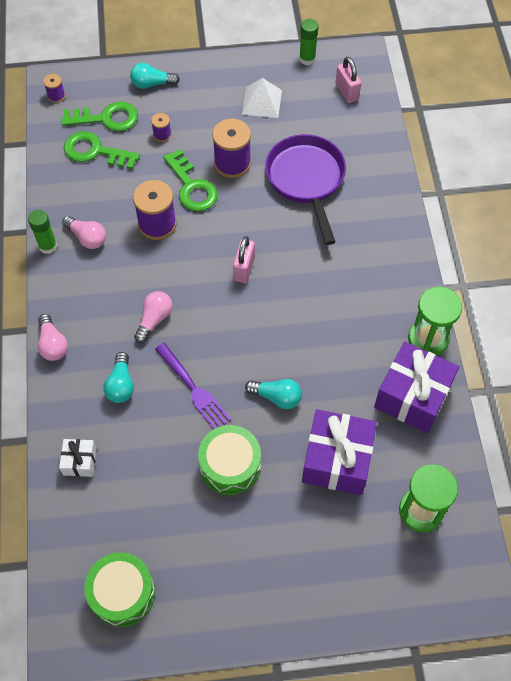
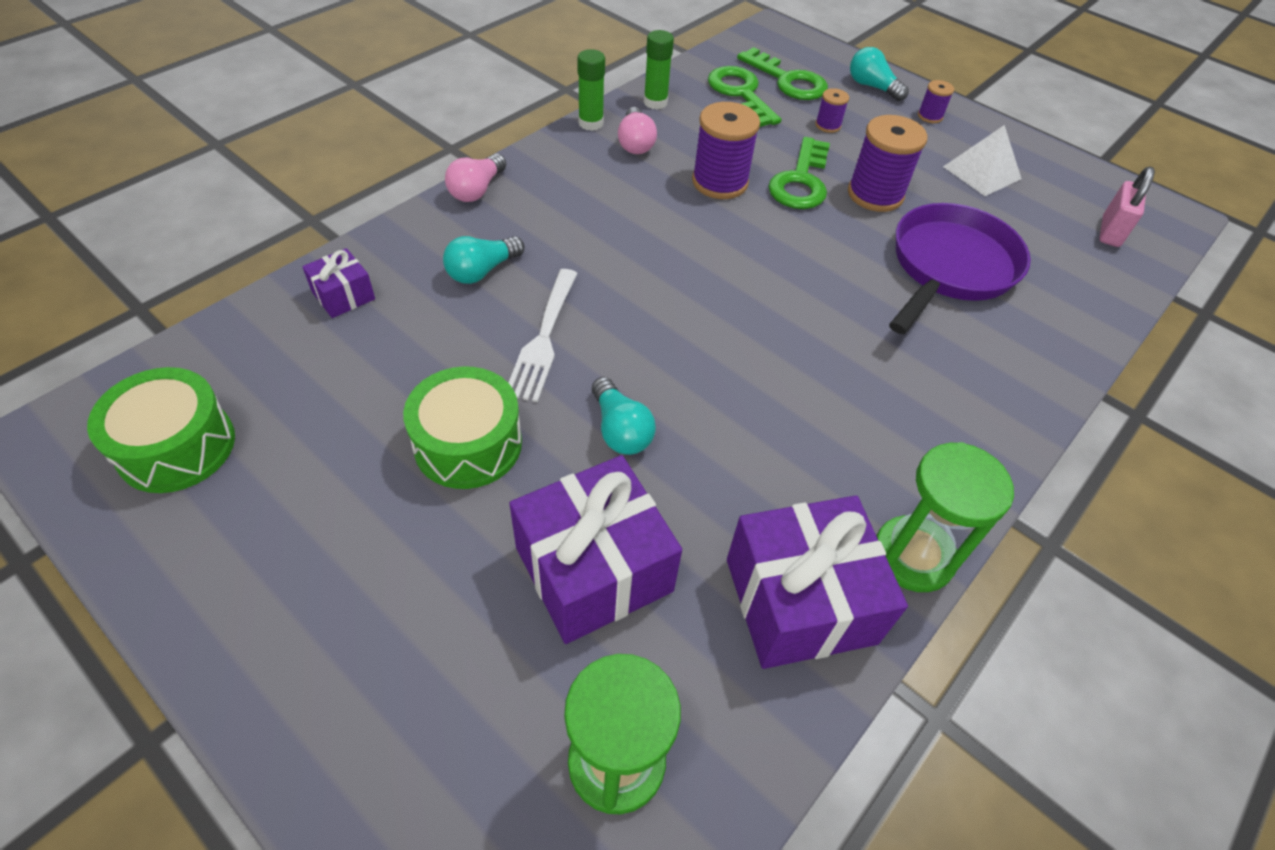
camera: 45 degrees right, 10 degrees down
(56, 96) = (763, 39): purple spool -> purple spool (930, 116)
(80, 461) = (343, 295): white gift -> purple gift
(154, 319) = (598, 249): pink light bulb -> none
(194, 389) = (543, 339): purple fork -> white fork
(244, 269) = (759, 285): pink padlock -> none
(307, 59) = (1090, 175): green glue stick -> green glue stick (655, 102)

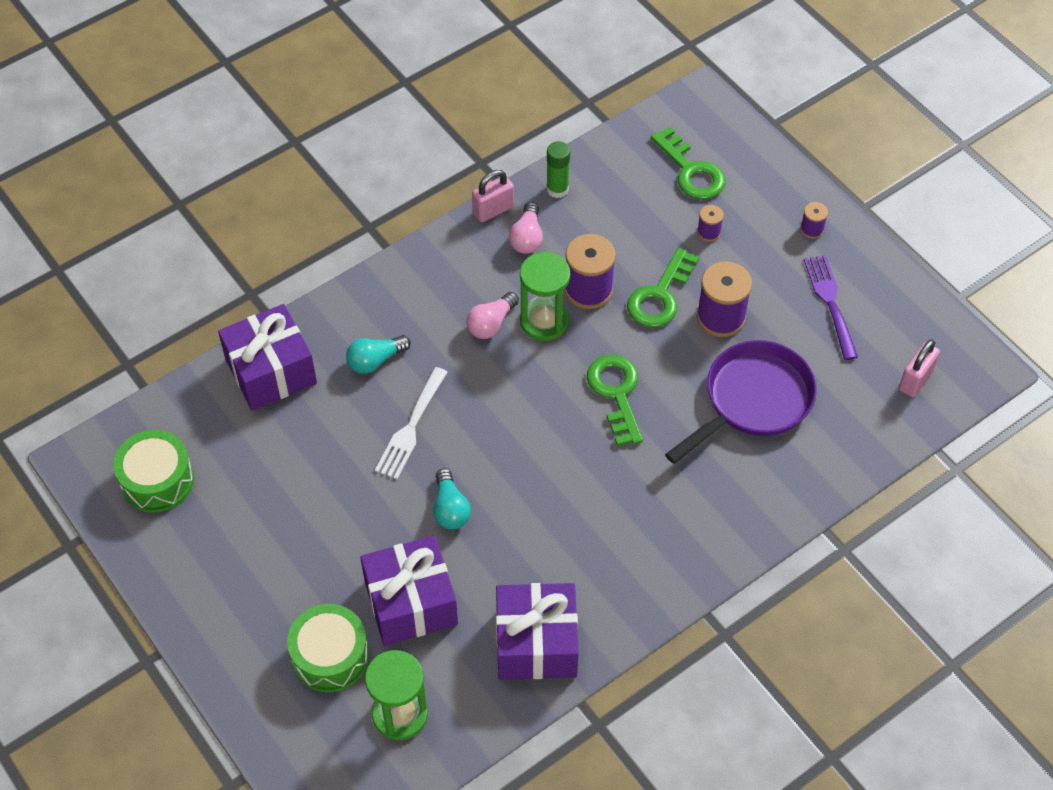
camera: 15 degrees right, 5 degrees up
(343, 295) = (271, 371): purple gift -> purple gift, size x2.02
(468, 443) = (345, 504): green drum -> green drum (330, 656)
(477, 190) = (383, 278): pink light bulb -> pink light bulb (491, 324)
(591, 123) = (493, 210): green glue stick -> pink padlock
(740, 94) = (640, 185): green key -> green key (616, 393)
(872, 87) = (771, 186): turquoise light bulb -> none
(913, 556) = (622, 626): green hourglass -> green hourglass (544, 321)
(981, 172) = (830, 302): white pyramid -> purple fork

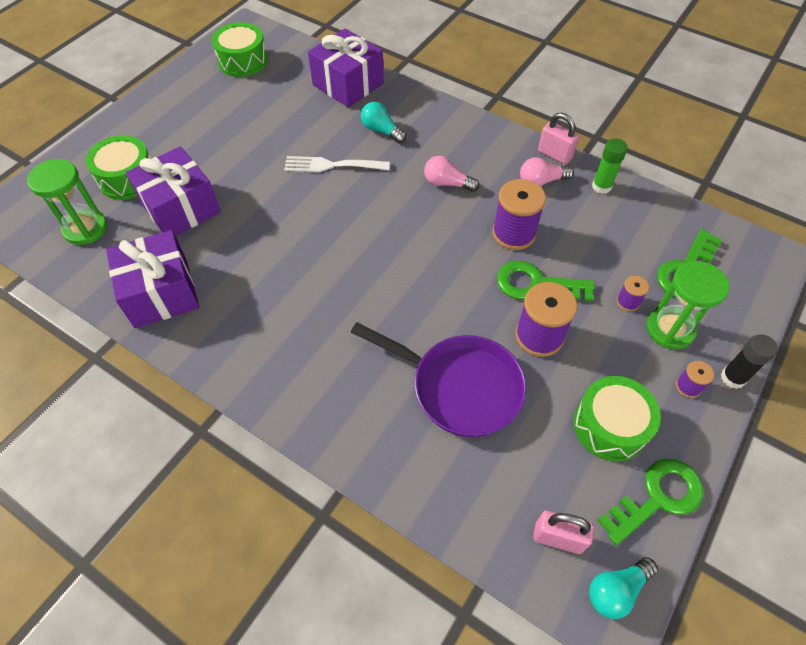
camera: 70 degrees right, 0 degrees up
(450, 508) = (268, 207): turquoise light bulb -> turquoise light bulb (616, 590)
(544, 321) = (466, 214): green hourglass -> green hourglass (669, 329)
(616, 393) = (419, 280): green key -> green key (657, 498)
(814, 194) = (733, 378): none -> black glue stick
(830, 302) = (610, 426): purple fork -> green drum

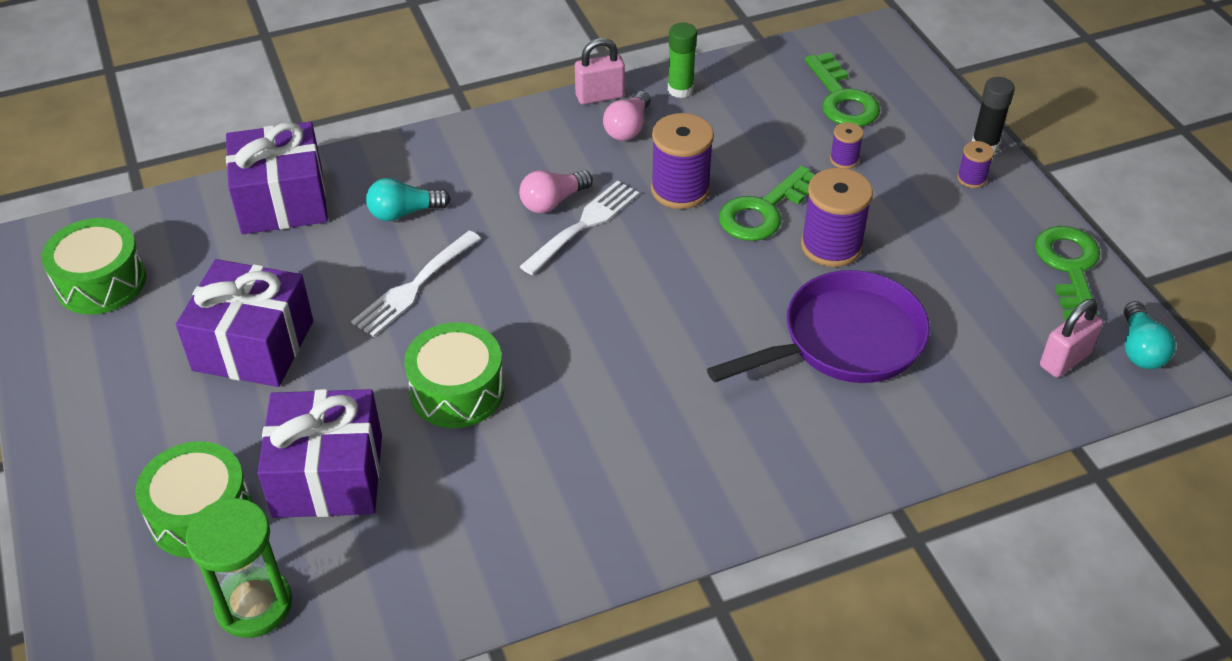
camera: 55 degrees left, 10 degrees down
(161, 293) = (465, 559): purple gift -> purple gift (253, 345)
(442, 206) = (584, 224): none -> white fork
(610, 426) = (974, 255): green drum -> green drum (457, 390)
(669, 329) = (900, 151): green hourglass -> none

